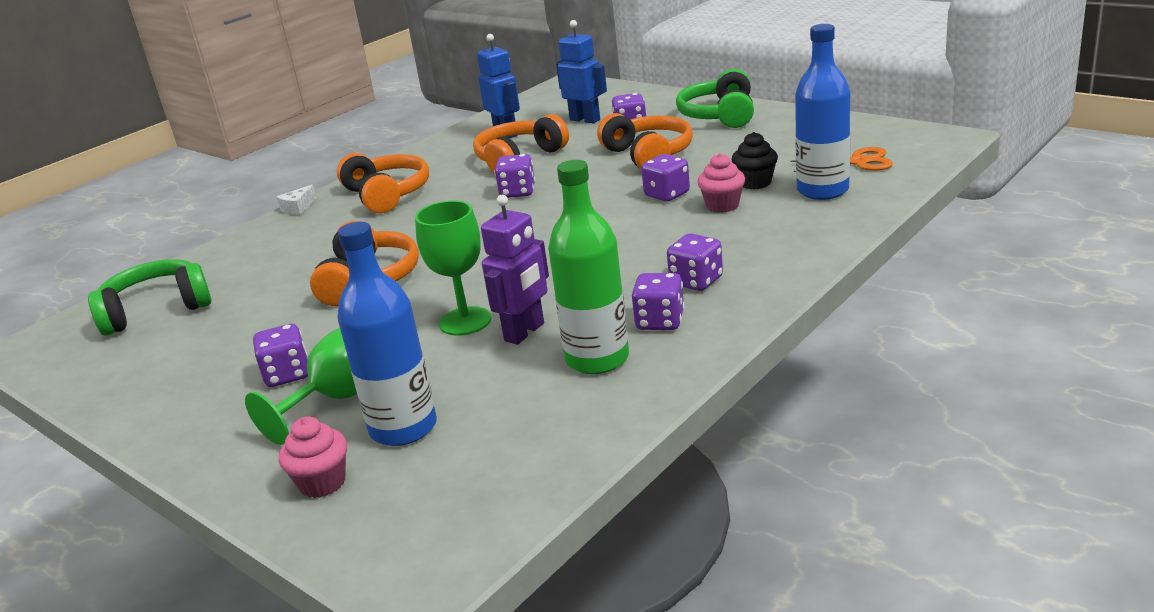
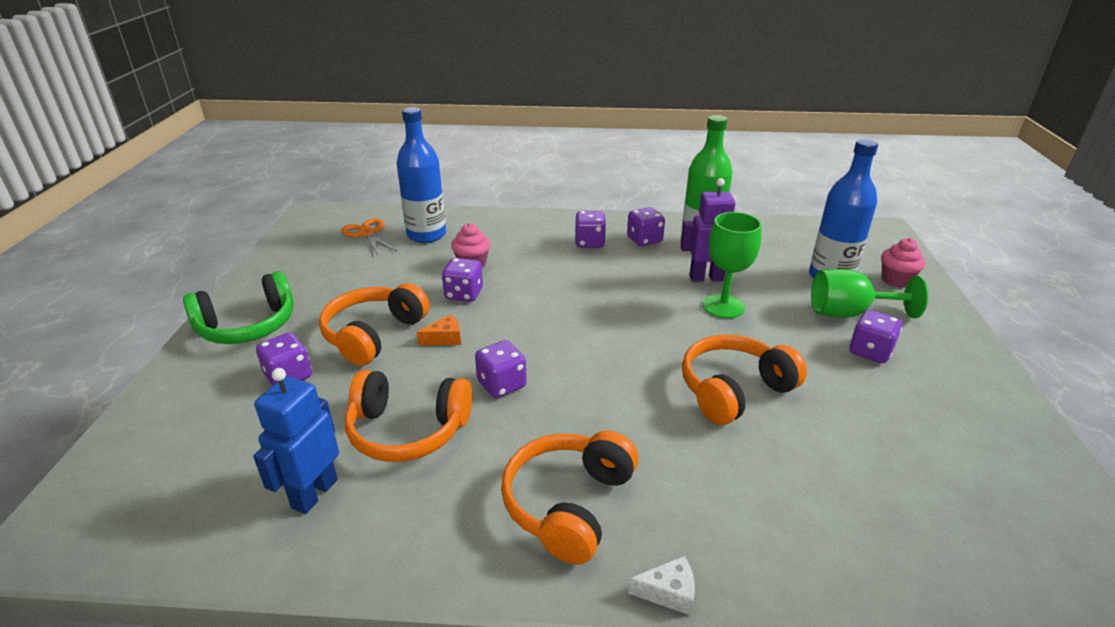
camera: 130 degrees left, 5 degrees up
(156, 310) = (956, 527): green headphones -> none
(585, 120) = (255, 430): blue robot -> none
(605, 179) = (445, 338): none -> orange cheese
(755, 183) = (423, 262): black cupcake -> none

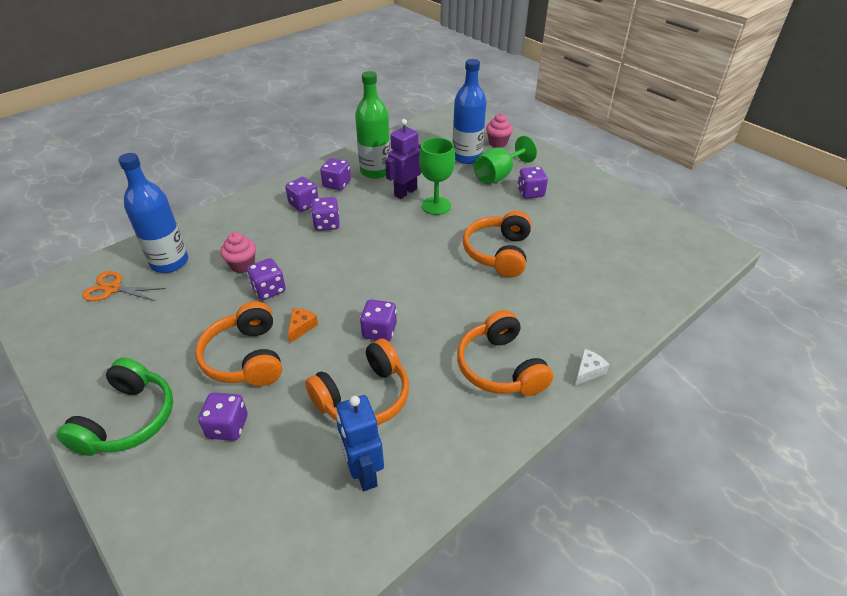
camera: 45 degrees left, 10 degrees up
(587, 268) = (327, 224): none -> purple dice

